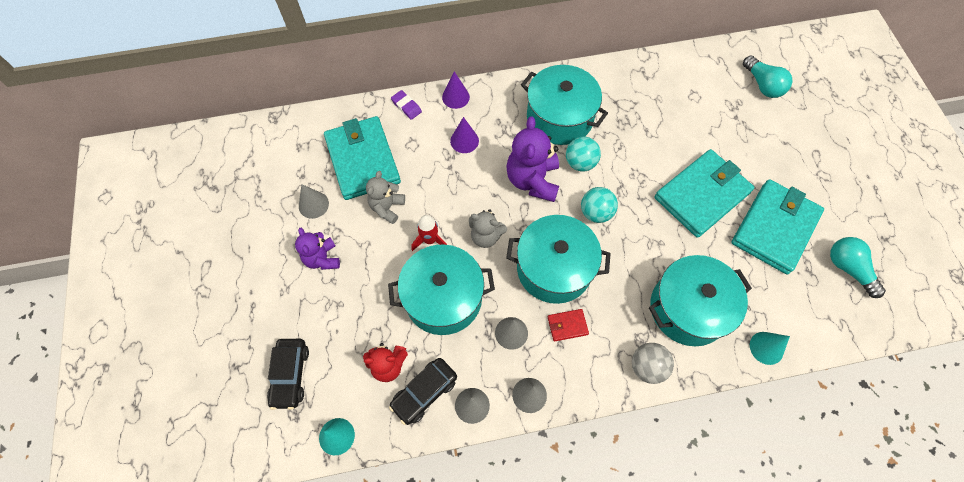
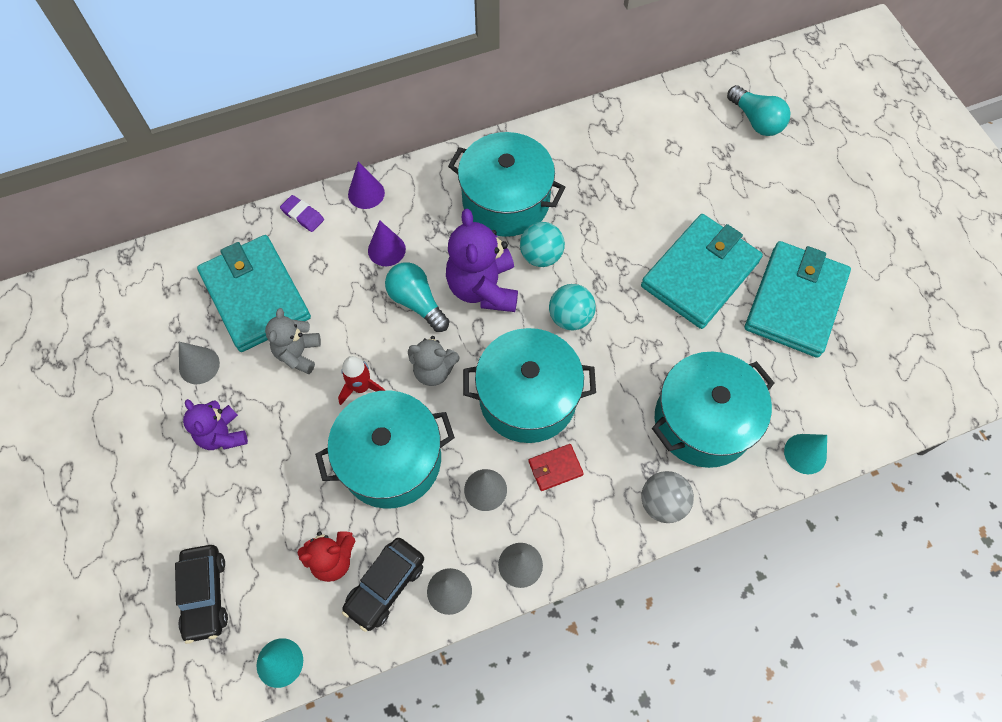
camera: 10 degrees left, 0 degrees up
(848, 269) = (890, 338): turquoise light bulb -> turquoise light bulb (417, 302)

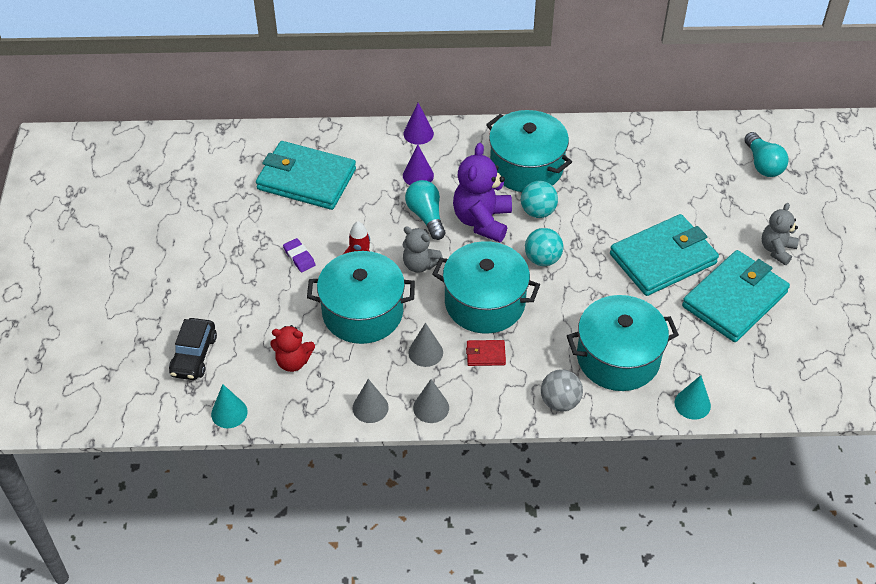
camera: 20 degrees right, 15 degrees down
(199, 365) = (247, 212): grey cone -> none
(223, 435) = (246, 261): purple teddy bear -> none
(256, 296) = (306, 179): turquoise wallet -> turquoise wallet turned 60 degrees counterclockwise
(298, 353) = (322, 225): grey teddy bear -> grey teddy bear (777, 250)
(303, 215) = (363, 136): purple eraser -> purple eraser (299, 257)
(385, 586) = (325, 390): black car -> none

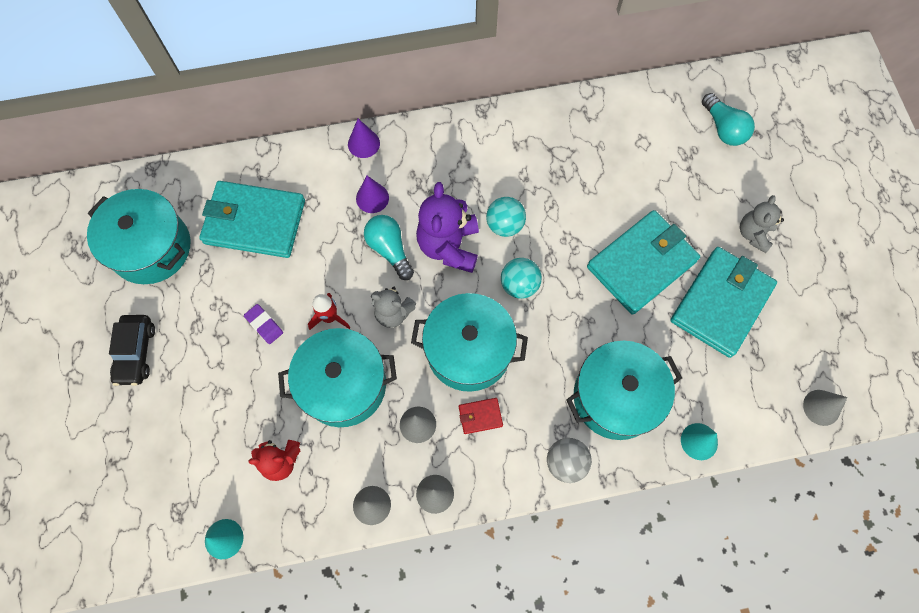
camera: 10 degrees left, 20 degrees up
(194, 355) = (173, 472): black car -> black car (136, 353)
(526, 167) = (484, 169): turquoise pot -> turquoise pot (151, 248)
(818, 395) = (821, 407): none -> grey cone

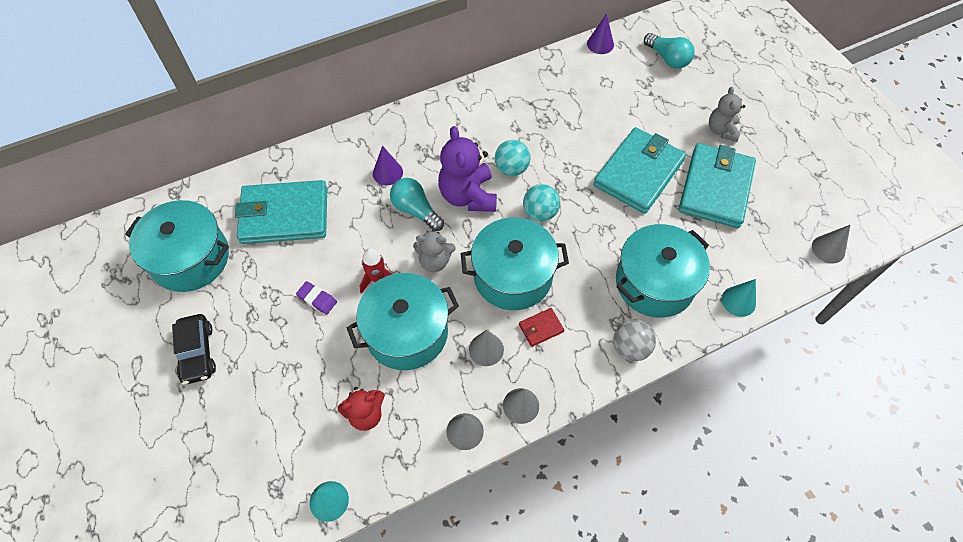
camera: 15 degrees left, 10 degrees down
(363, 143) = (367, 132): purple cone -> purple cone (600, 44)

